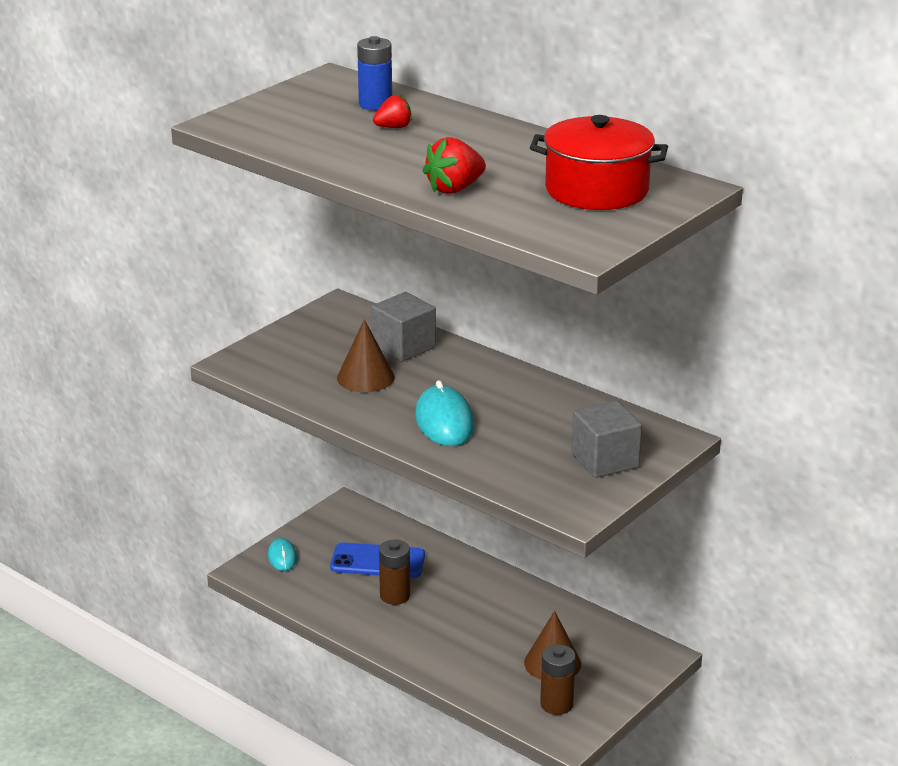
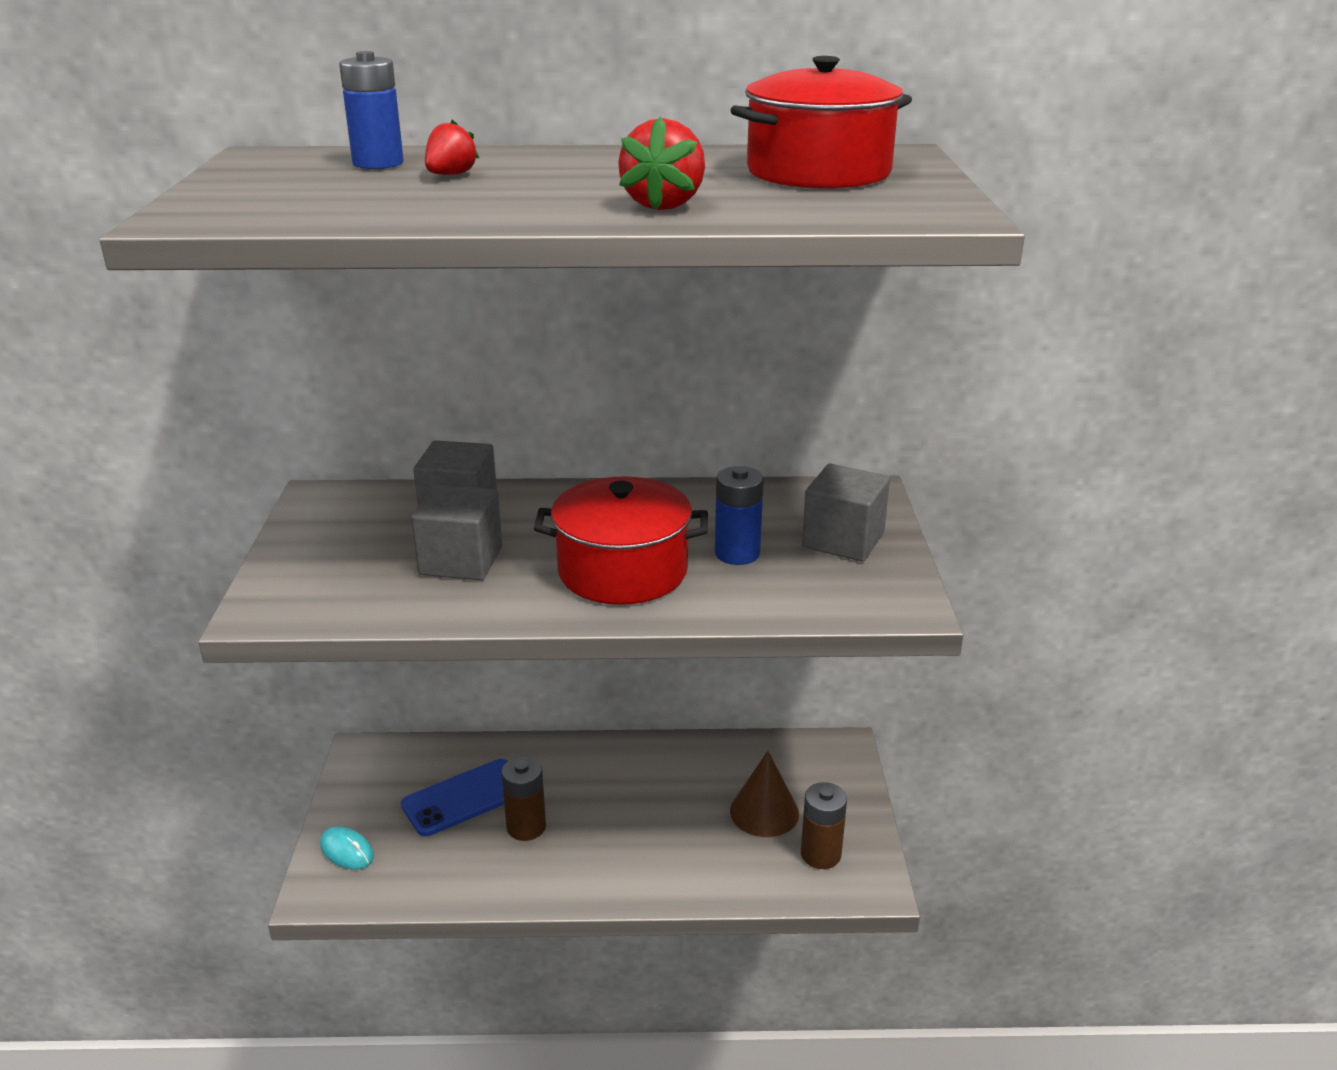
camera: 40 degrees left, 0 degrees up
(365, 377) = (461, 561): brown cone -> grey cube
(444, 421) = (622, 571): turquoise mouse -> red pot
(526, 440) = (737, 553): none -> blue battery

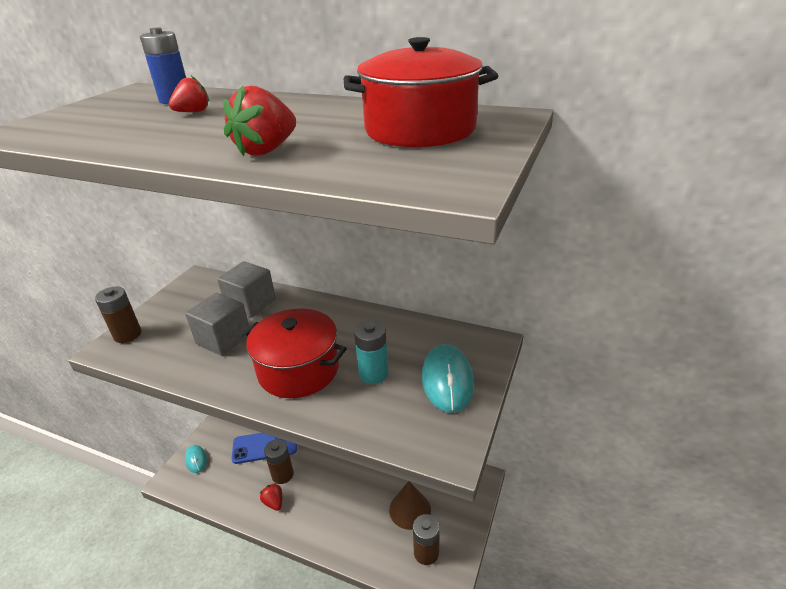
camera: 25 degrees right, 5 degrees up
(278, 588) = (127, 335): none -> brown battery
(538, 866) = (274, 502): none -> red strawberry
(737, 553) = (373, 374): blue battery -> turquoise battery
(843, 540) = (447, 380): grey cube -> turquoise mouse

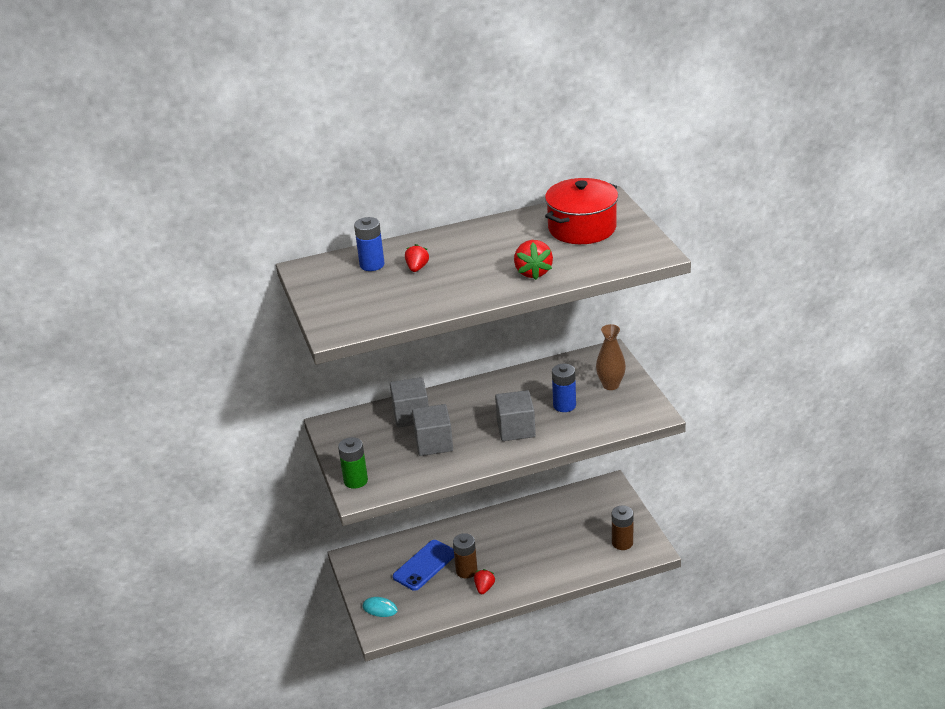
camera: 40 degrees left, 0 degrees up
(127, 335) = (356, 481): brown battery -> green battery
(274, 502) = (484, 588): red strawberry -> red strawberry turned 90 degrees clockwise
(298, 370) = (516, 429): red pot -> grey cube
(373, 374) = (564, 405): turquoise battery -> blue battery
(410, 509) = (585, 529): brown cone -> none
(447, 380) = (610, 385): turquoise mouse -> brown vase

